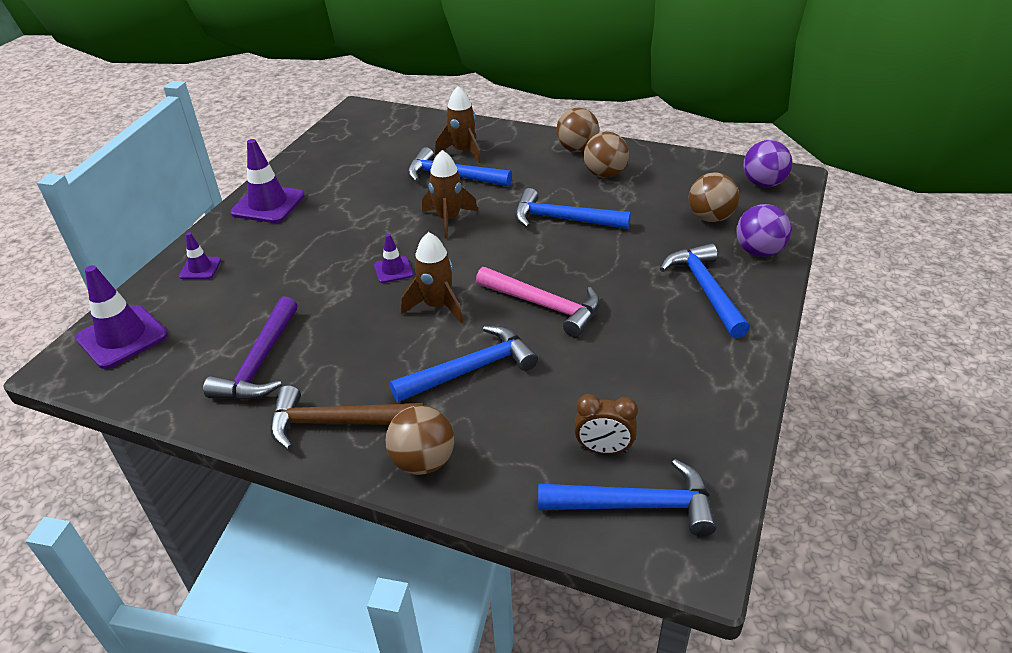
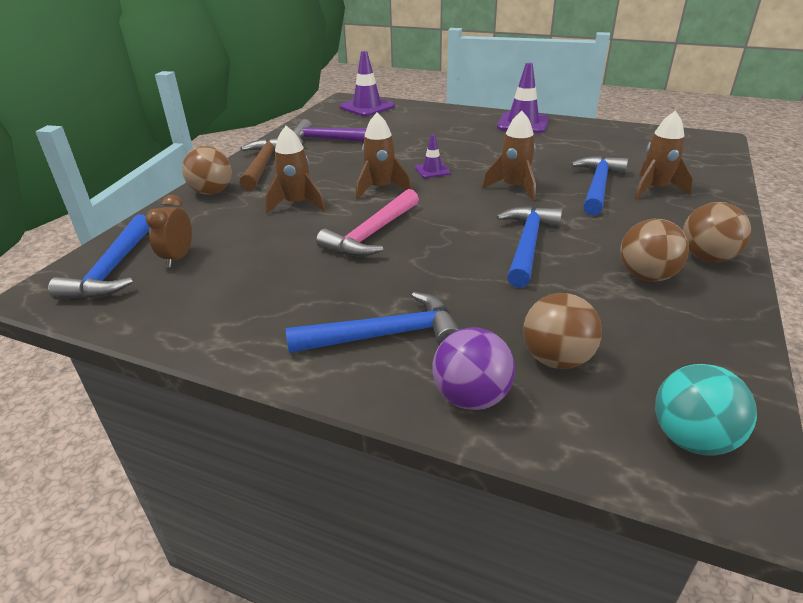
camera: 90 degrees right, 5 degrees down
(200, 268) = (436, 115): purple traffic cone -> none
(471, 369) = (297, 204): blue hammer -> brown rocket
(763, 183) = (691, 438): purple ball -> turquoise ball

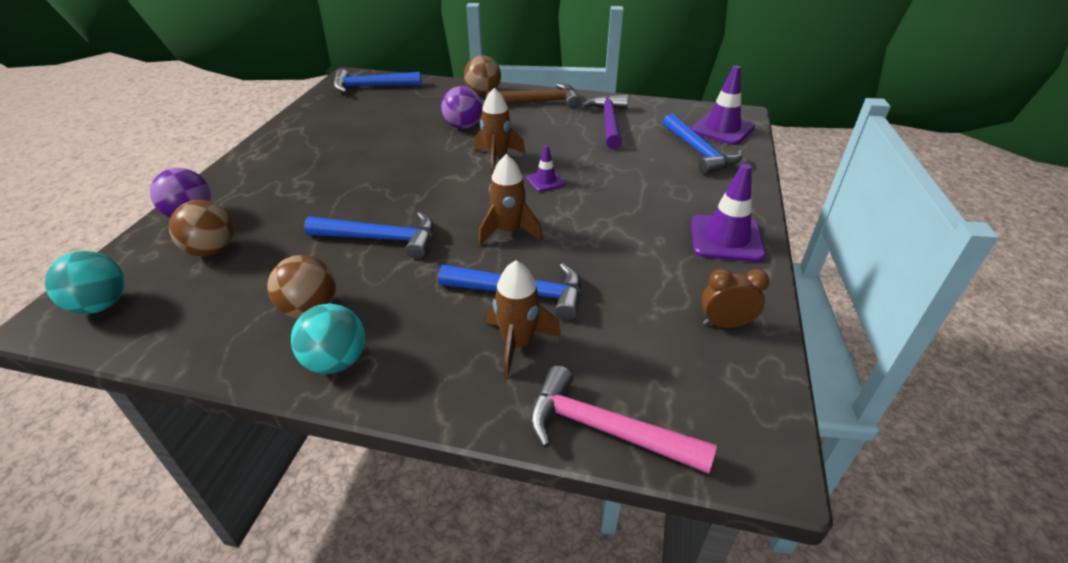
camera: 80 degrees right, 5 degrees up
(178, 258) = (382, 101): brown clock -> brown clock (725, 324)
(297, 204) = (463, 126): brown rocket -> purple ball
(372, 234) = (410, 163): pink hammer -> pink hammer (605, 430)
(384, 335) = (268, 180): blue hammer -> blue hammer (699, 152)
(707, 257) = (336, 361): brown ball -> turquoise ball

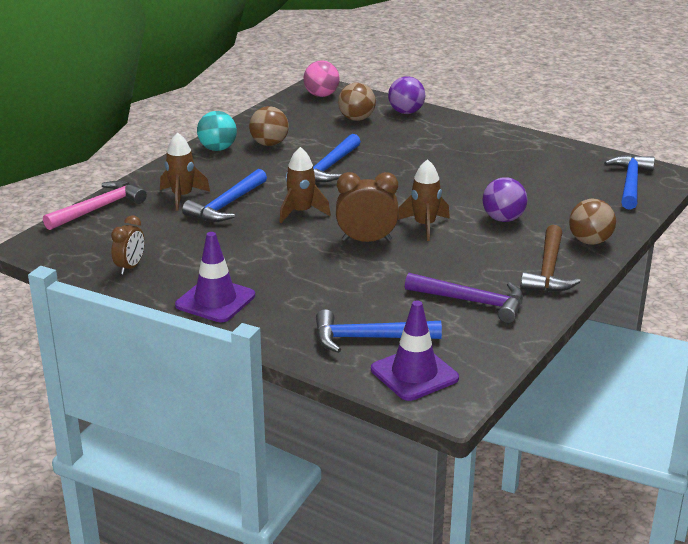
camera: 110 degrees right, 10 degrees down
(101, 305) = (321, 95): turquoise ball -> pink ball
(545, 181) = (366, 240): purple traffic cone -> brown clock

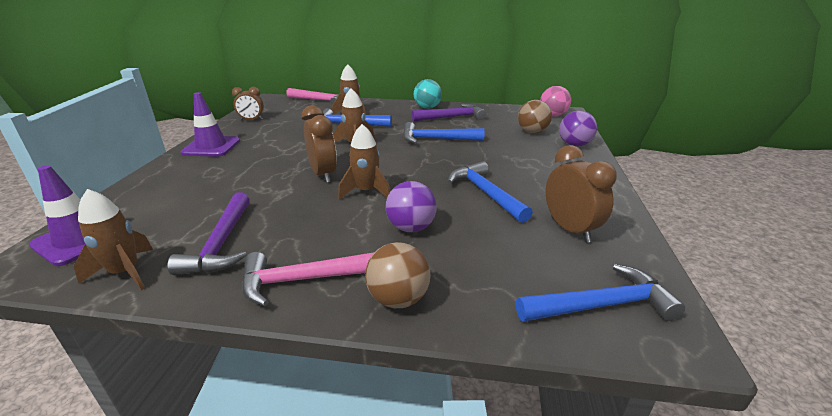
camera: 65 degrees right, 0 degrees up
(269, 144) = (452, 117): brown ball -> purple hammer
(369, 338) = (151, 207): blue hammer -> blue hammer (486, 193)
(491, 346) = (125, 272): none -> brown rocket
(546, 164) = (570, 229): none -> brown clock
(548, 270) = (306, 279): brown hammer -> pink hammer

